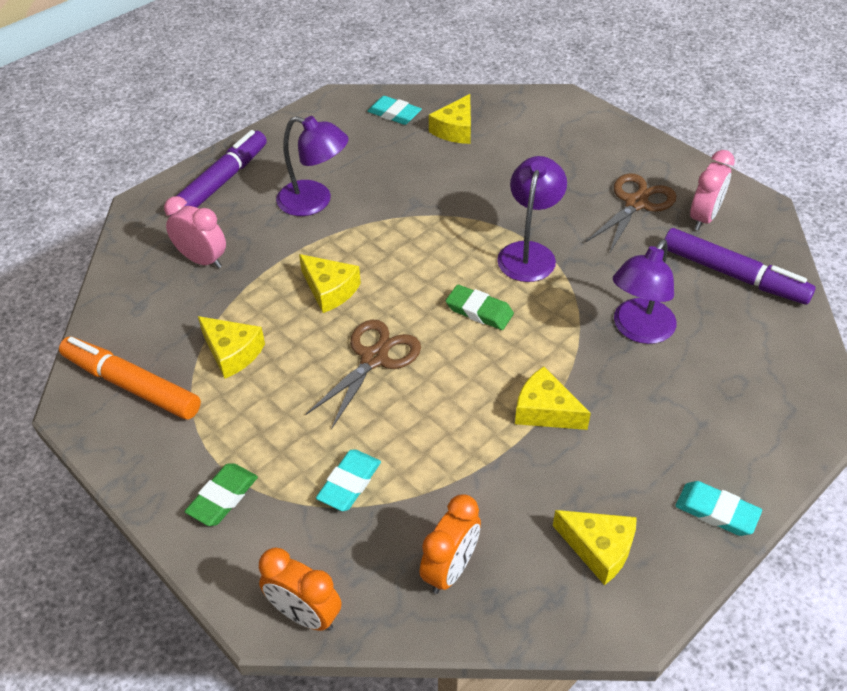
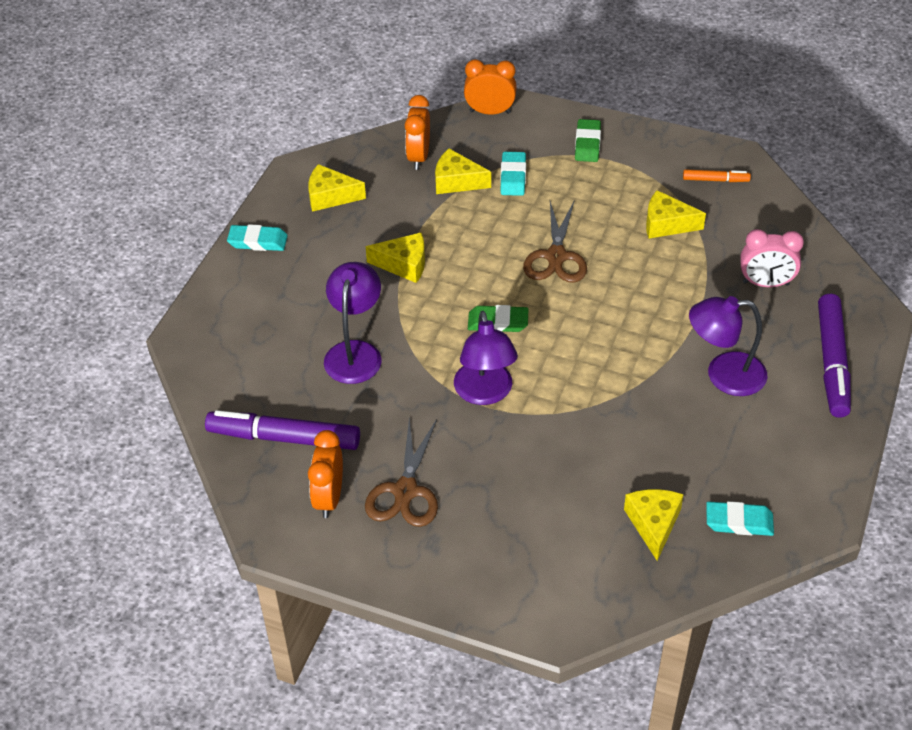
camera: 155 degrees right, 0 degrees up
(131, 385) = (715, 180): orange marker -> orange marker, size x0.50
(330, 290) = (635, 296): yellow cheese -> yellow cheese (456, 181)
(703, 218) = (329, 498): pink clock -> orange clock

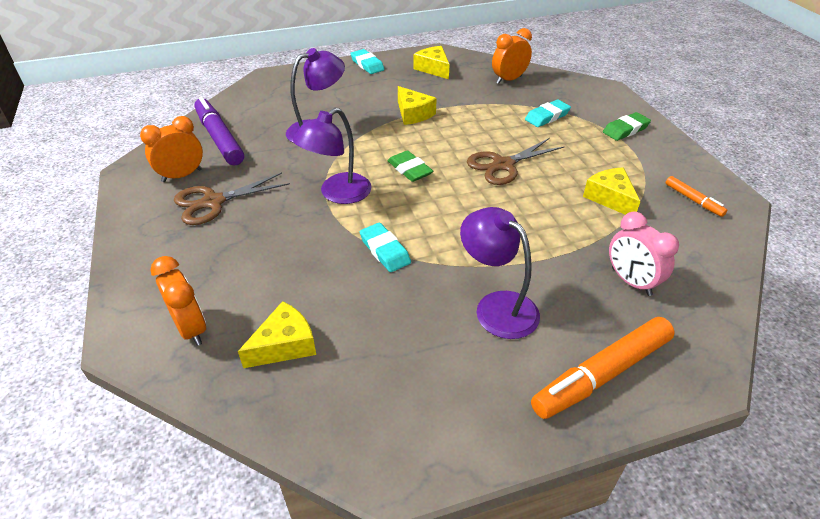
camera: 50 degrees right, 5 degrees down
(456, 181) = (510, 100): yellow cheese -> none
(490, 112) = (587, 84): orange clock -> orange clock (191, 328)
(739, 522) = (335, 404): turquoise eraser -> turquoise eraser (385, 250)
(832, 362) = (602, 374): purple marker -> orange marker

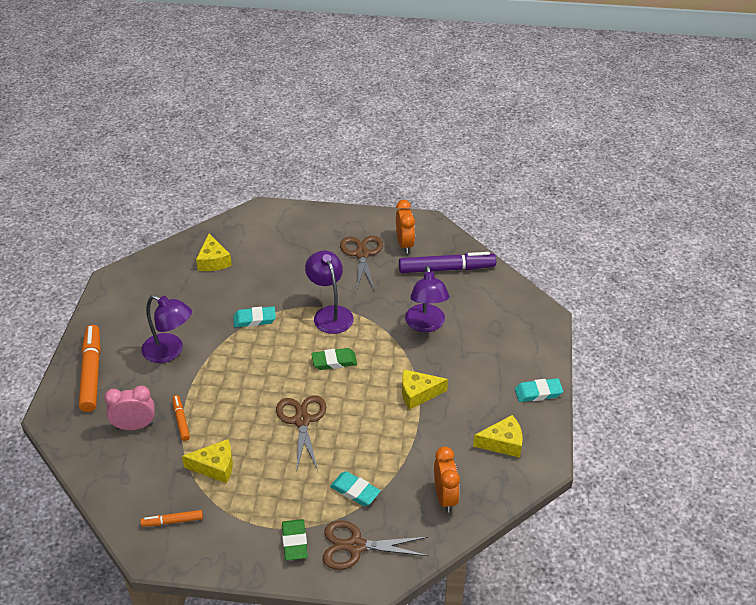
camera: 115 degrees right, 0 degrees up
(191, 328) = (252, 231): orange clock -> none
(497, 306) = (170, 352): purple lamp -> purple lamp turned 45 degrees clockwise
(547, 116) = (355, 491): turquoise eraser -> turquoise eraser turned 45 degrees counterclockwise
(585, 246) = (181, 420): none -> orange marker
(594, 103) = (355, 546): none -> brown scissors

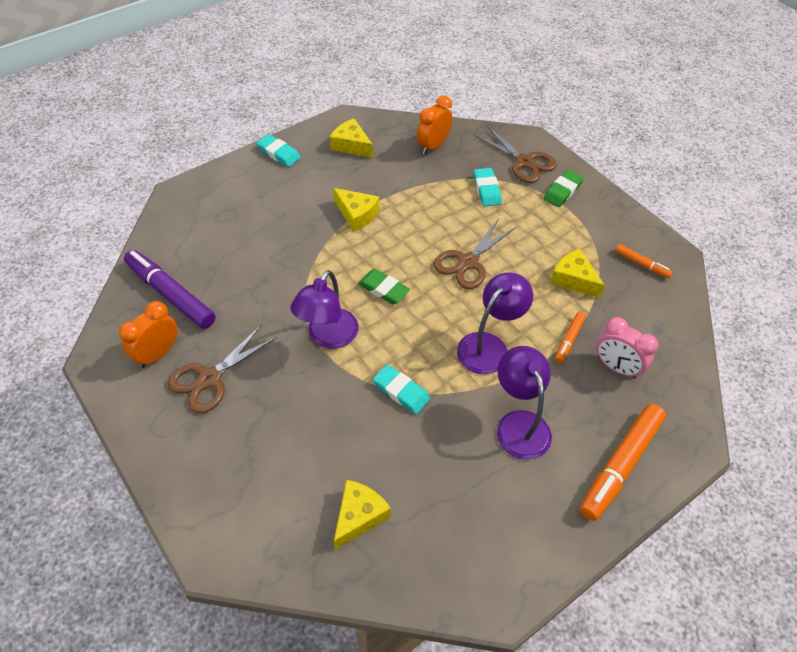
camera: 135 degrees left, 10 degrees up
(426, 325) = (269, 259): purple lamp -> purple lamp (489, 346)

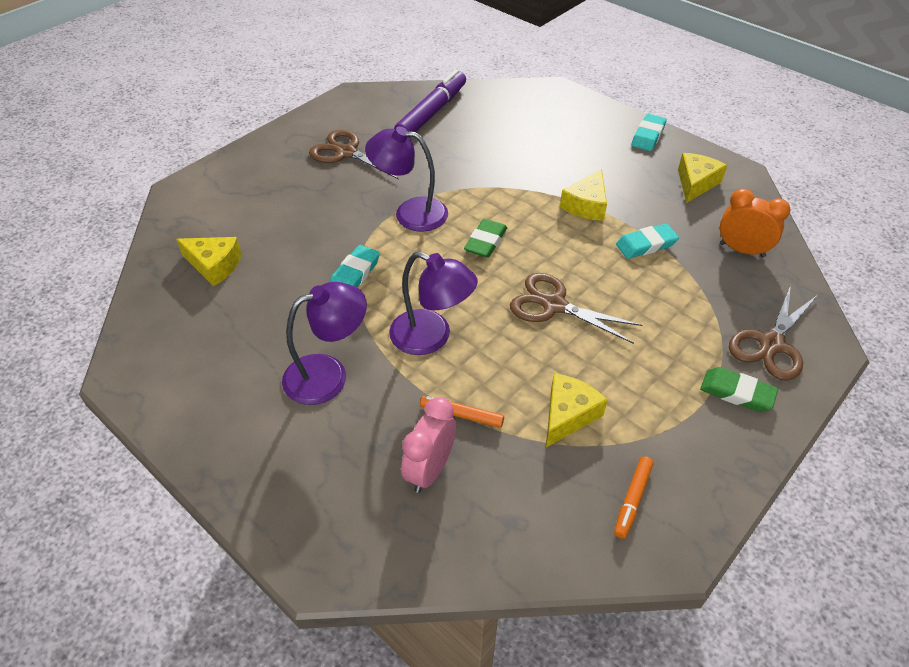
camera: 80 degrees right, 5 degrees down
(158, 354) = (366, 121): orange clock -> none
(486, 190) = (691, 310): turquoise eraser -> turquoise eraser (646, 244)
(620, 465) = (282, 478): orange marker -> none

